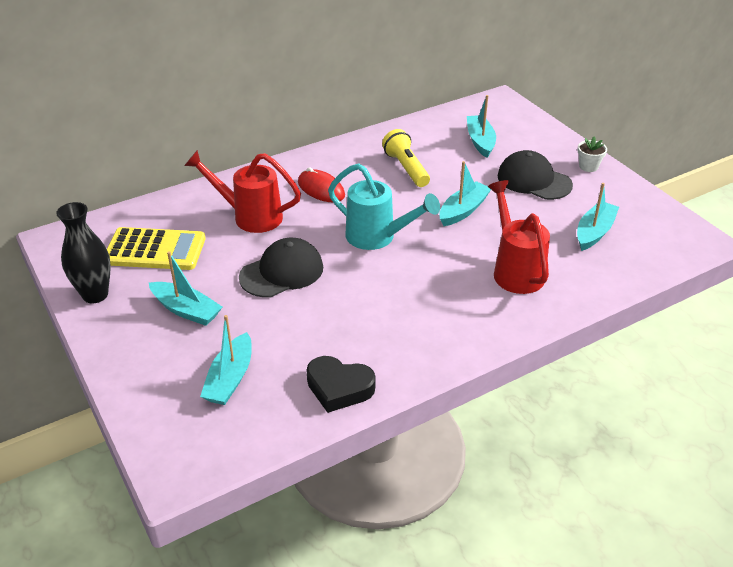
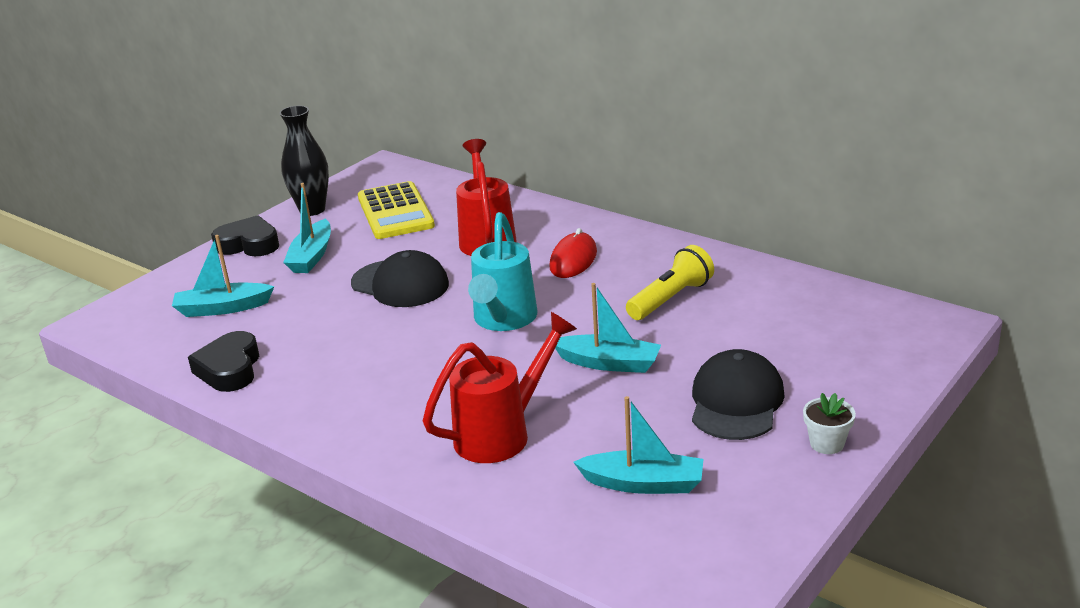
camera: 70 degrees right, 10 degrees down
(121, 345) = (248, 244): none -> black heart
(480, 141) = (798, 335): turquoise boat -> none

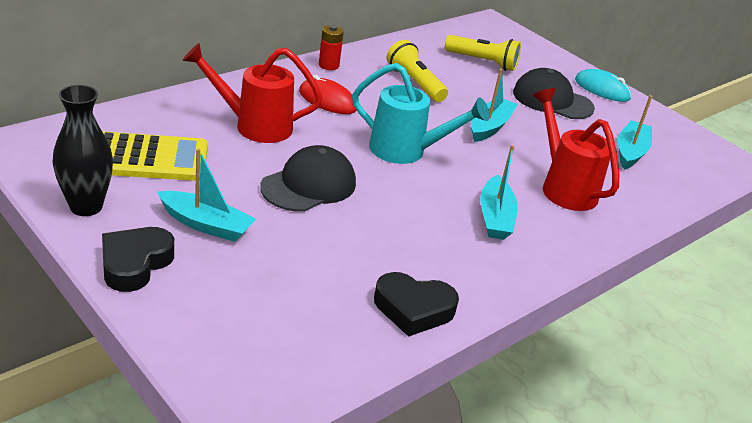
camera: 85 degrees left, 5 degrees up
(222, 308) = (282, 300): turquoise boat -> turquoise boat (495, 217)
(656, 244) = (328, 65): none -> red battery
(792, 334) = (483, 62): none -> yellow flashlight
(827, 443) = (602, 89): white flower pot -> turquoise mouse

